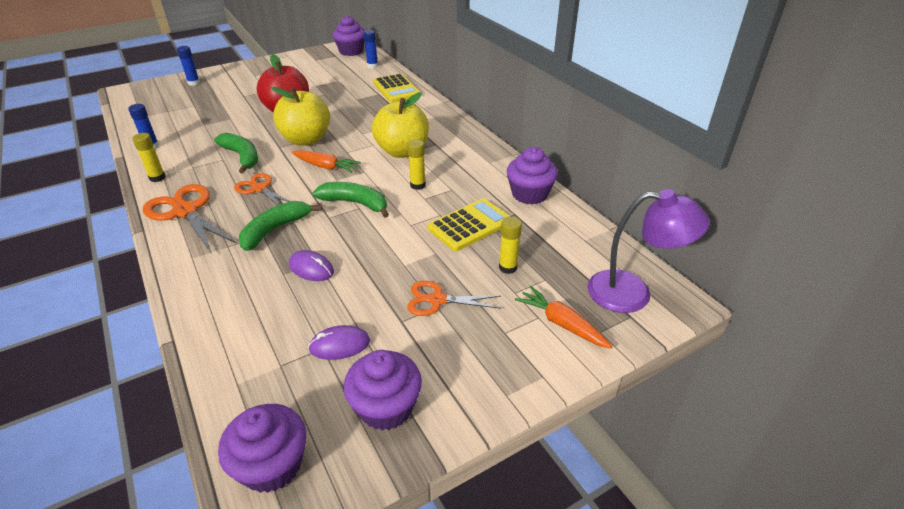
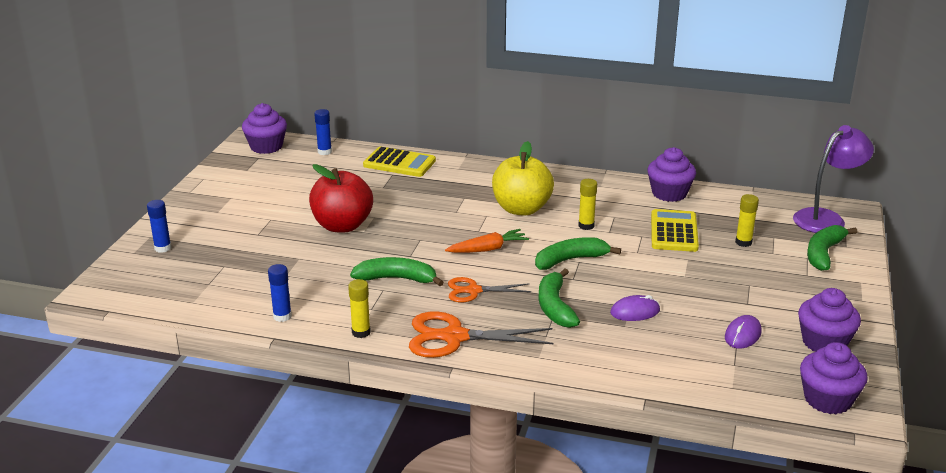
camera: 45 degrees left, 10 degrees down
(306, 140) = (420, 239): yellow apple -> none
(437, 300) = (743, 281): orange scissors -> none
(562, 324) = (824, 253): orange carrot -> green banana

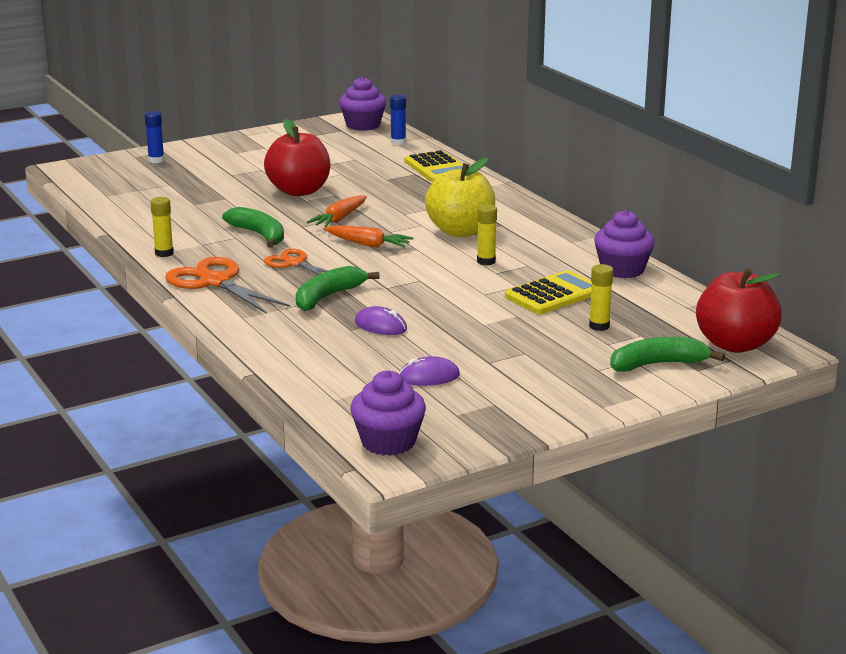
camera: 45 degrees right, 5 degrees down
(282, 316) = (138, 225): blue glue stick -> none
(423, 236) = (339, 219): none -> orange carrot
(570, 260) = (414, 276): green banana -> none
(824, 342) = (485, 413): purple cupcake -> none
(826, 218) = (735, 344): purple lamp -> red apple

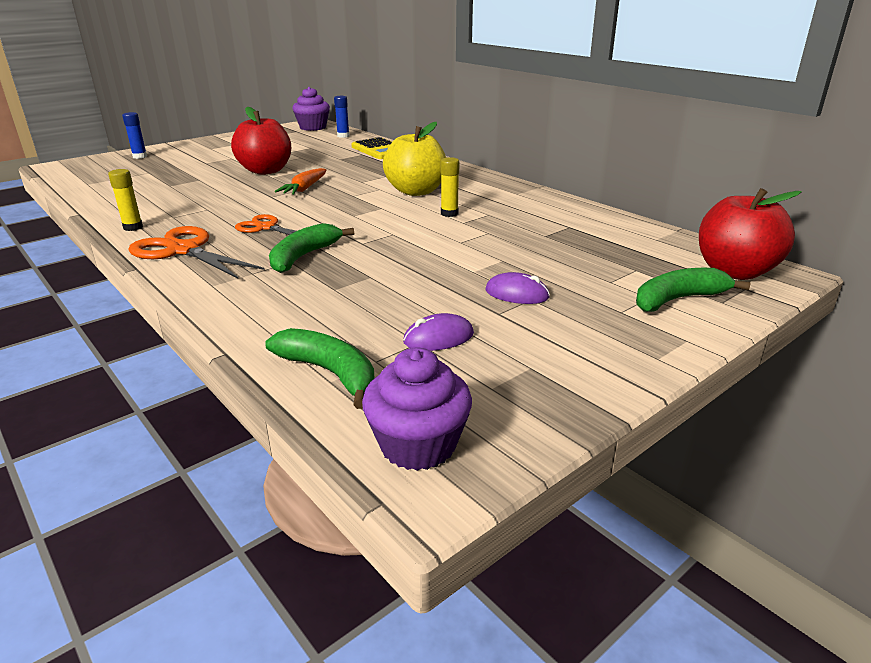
camera: 10 degrees left, 5 degrees up
(259, 235) = (230, 206): green banana -> green banana (329, 373)
(368, 244) = (335, 207): orange carrot -> none
(380, 326) = (366, 282): purple mouse -> purple mouse (517, 294)
(553, 294) = (527, 238): yellow calculator -> none
(599, 326) = (590, 264): yellow glue stick -> none
(622, 270) = (575, 212): purple cupcake -> none

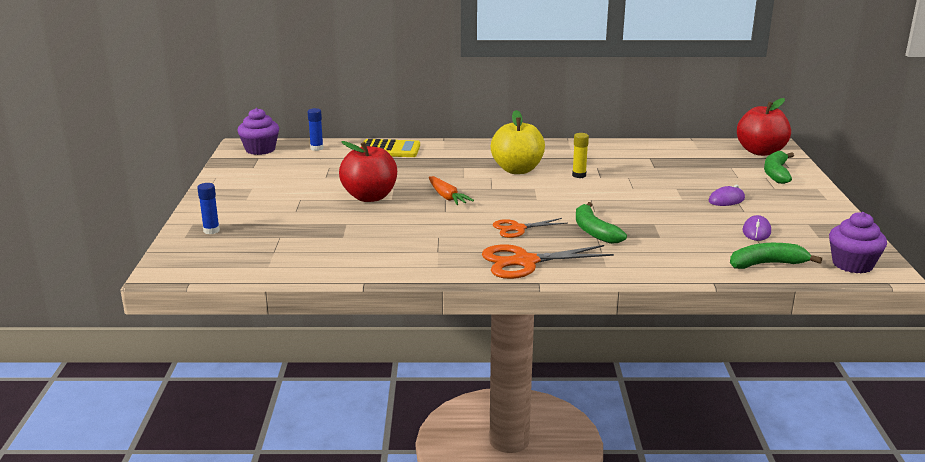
camera: 50 degrees left, 5 degrees down
(133, 227) = (441, 269): yellow glue stick -> none

